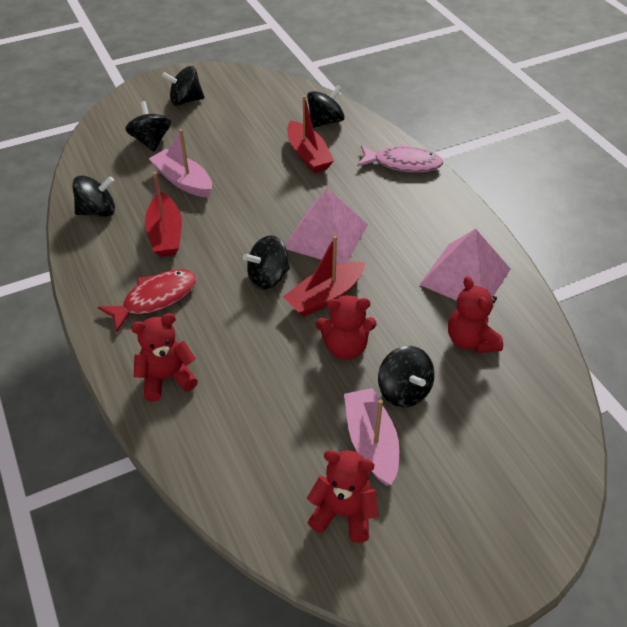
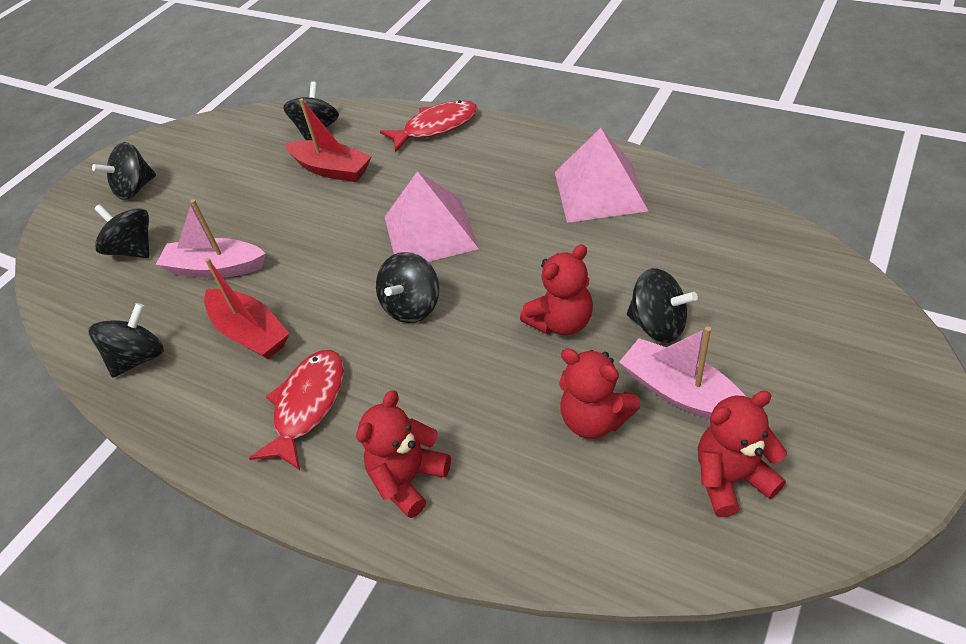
camera: 30 degrees left, 0 degrees up
(325, 296) = (490, 288): red boat -> none
(403, 164) = (436, 127): pink fish -> red fish
(470, 341) = (665, 242): red teddy bear -> red teddy bear (594, 419)

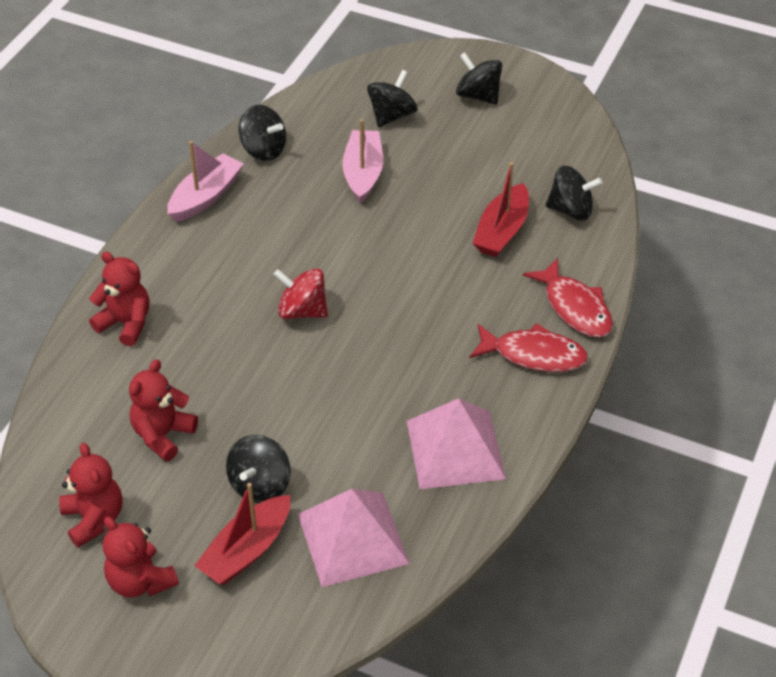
camera: 80 degrees right, 0 degrees up
(250, 333) = (283, 210): red boat -> red boat (247, 550)
(307, 405) = (202, 257): red fish -> red fish (534, 355)
(412, 306) = (302, 311): black spinning top -> red spinning top
(430, 232) = (400, 315): pink pyramid -> pink pyramid (353, 538)
(561, 322) = (271, 415): red teddy bear -> red teddy bear (140, 581)
(681, 393) = (181, 495): pink boat -> pink boat (205, 196)

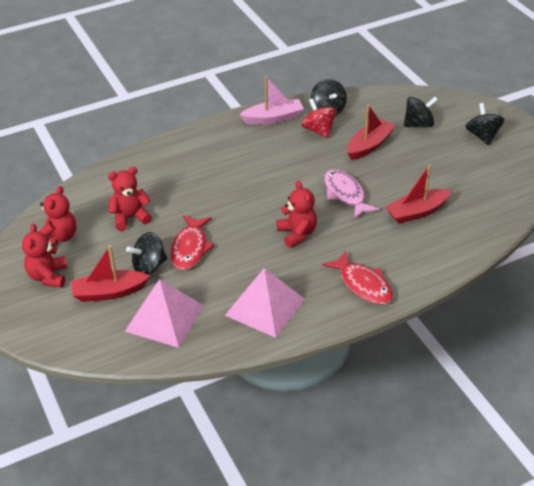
camera: 40 degrees right, 5 degrees down
(126, 323) = (170, 158): red teddy bear -> red teddy bear (297, 234)
(302, 311) = (261, 196): red spinning top -> red spinning top (318, 130)
(363, 173) = (369, 145): pink boat -> red boat
(399, 253) = (345, 194): none -> pink fish
(571, 210) = (472, 221): black spinning top -> none
(575, 307) = (416, 273): red fish -> red fish (190, 248)

